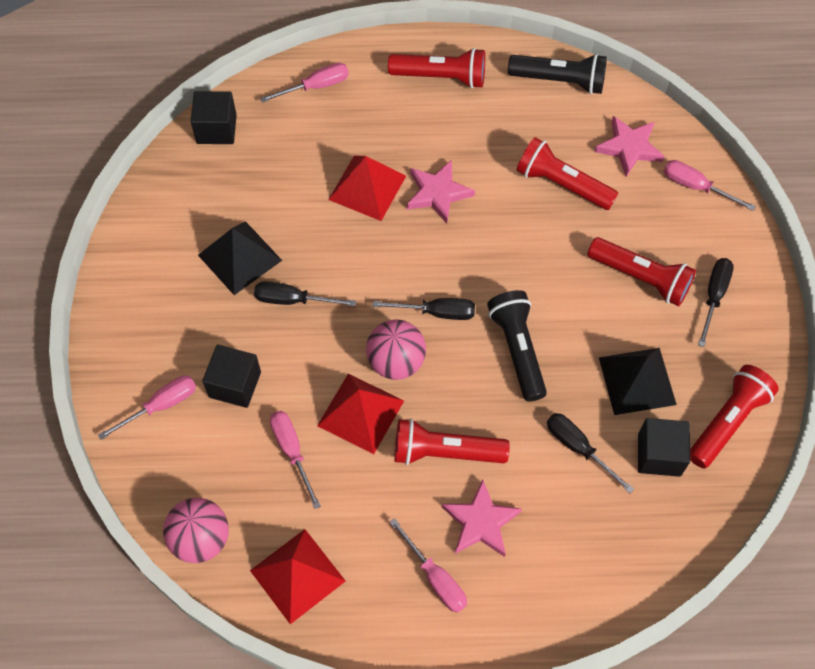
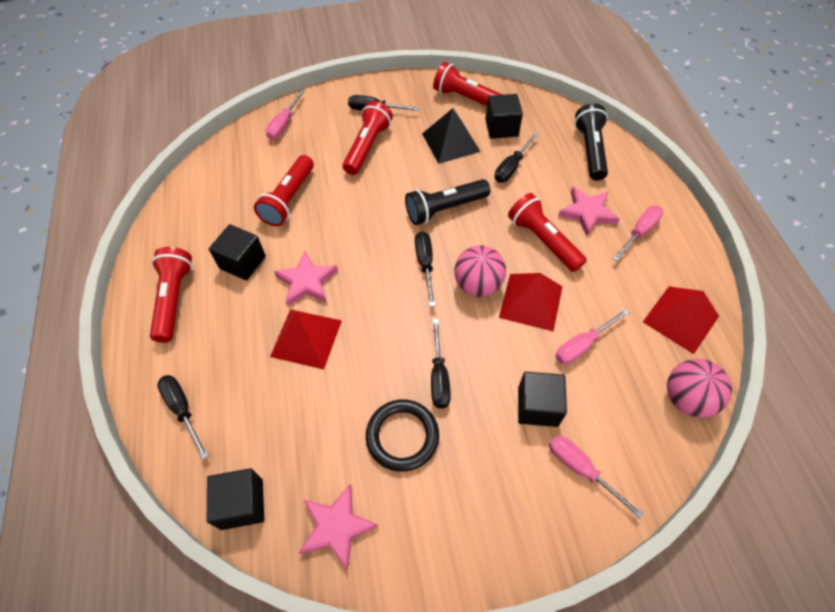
camera: 100 degrees left, 5 degrees down
(240, 257) = (402, 436): black pyramid -> black ring
(316, 86) = (183, 410): pink screwdriver -> black screwdriver
(445, 452) = (543, 241): red flashlight -> red flashlight turned 150 degrees clockwise
(476, 136) = (242, 262): none -> black cube
(559, 81) = (181, 212): black flashlight -> black flashlight (590, 151)
(629, 148) = (250, 163): pink star -> pink star (336, 526)

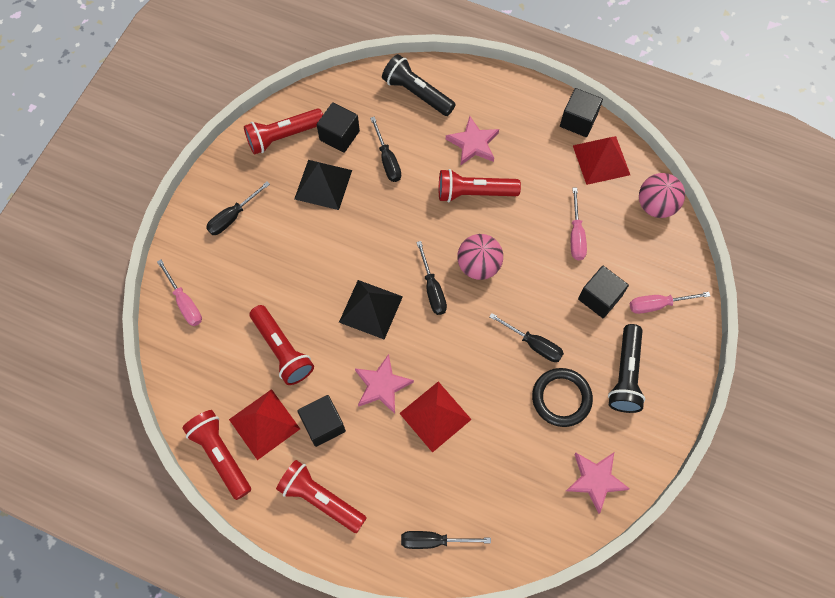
camera: 55 degrees left, 10 degrees up
(242, 504) = (538, 534): black cube -> black cube (578, 121)
(367, 147) = (273, 251): red flashlight -> red flashlight (221, 455)
(370, 233) = (370, 309): none -> black pyramid
(425, 264) = (432, 289): black screwdriver -> black screwdriver turned 135 degrees counterclockwise
(445, 209) = (390, 238): black flashlight -> black flashlight (625, 374)
(531, 301) = (519, 241): red pyramid -> red pyramid (264, 424)
(639, 232) = (516, 125): pink screwdriver -> none

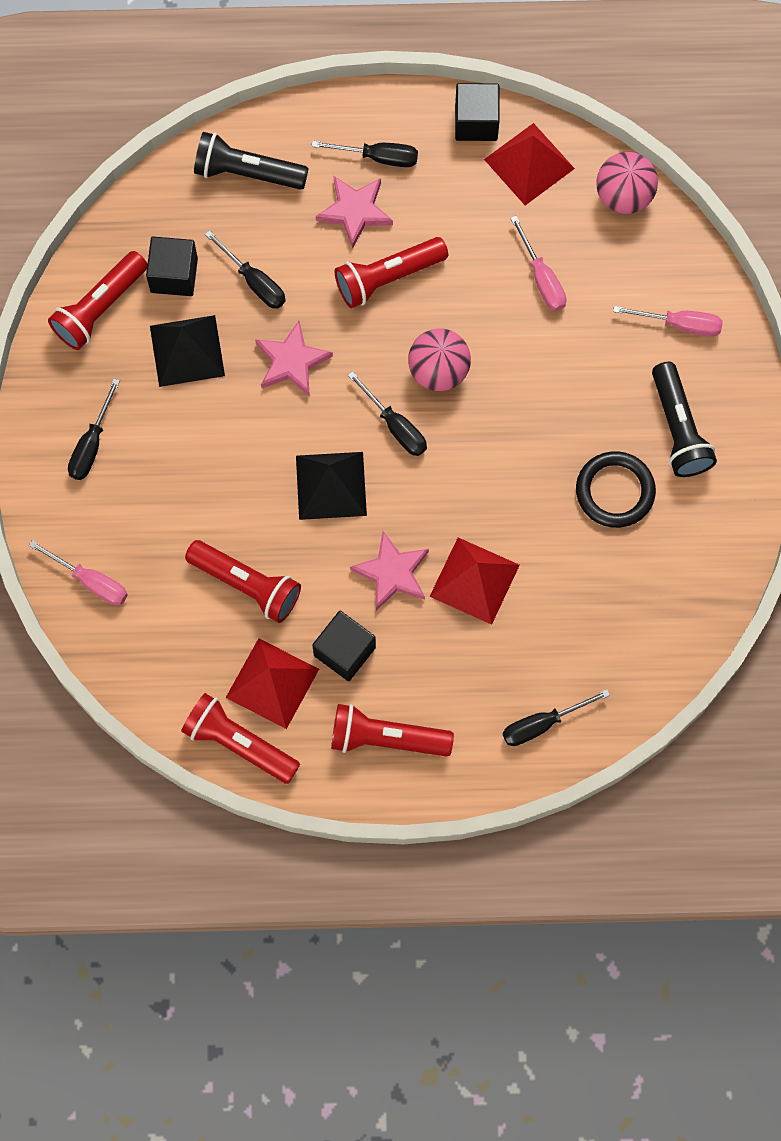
camera: 25 degrees left, 5 degrees up
(533, 344) = (552, 440): black screwdriver -> black screwdriver (378, 157)
(595, 480) = (697, 569): pink star -> pink star (291, 361)
(599, 298) = (606, 346): black cube -> none
(657, 304) = (680, 324): pink screwdriver -> pink screwdriver turned 135 degrees counterclockwise

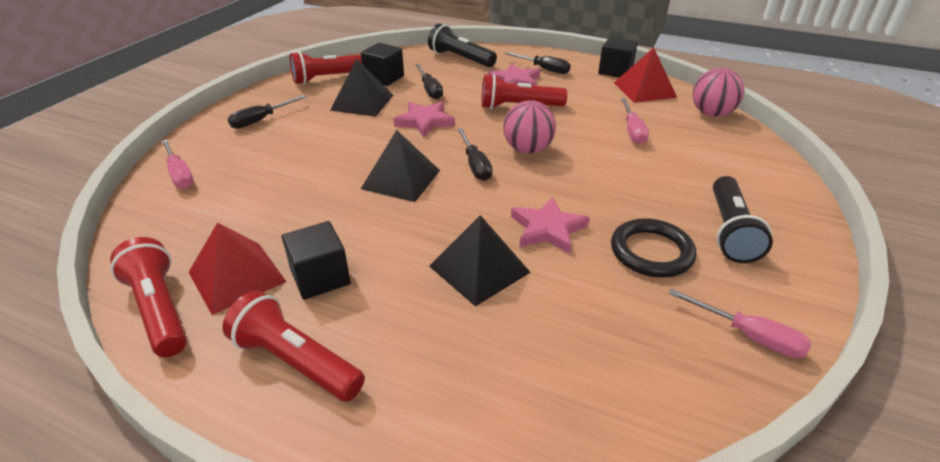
camera: 25 degrees right, 35 degrees down
(246, 584) = (284, 210): red flashlight -> none
(392, 573) = (408, 240): pink star -> pink star (548, 229)
(474, 580) = (479, 269): red pyramid -> black pyramid
(542, 724) = (478, 419): black screwdriver -> none
(680, 324) = (745, 176): pink screwdriver -> pink screwdriver (749, 336)

